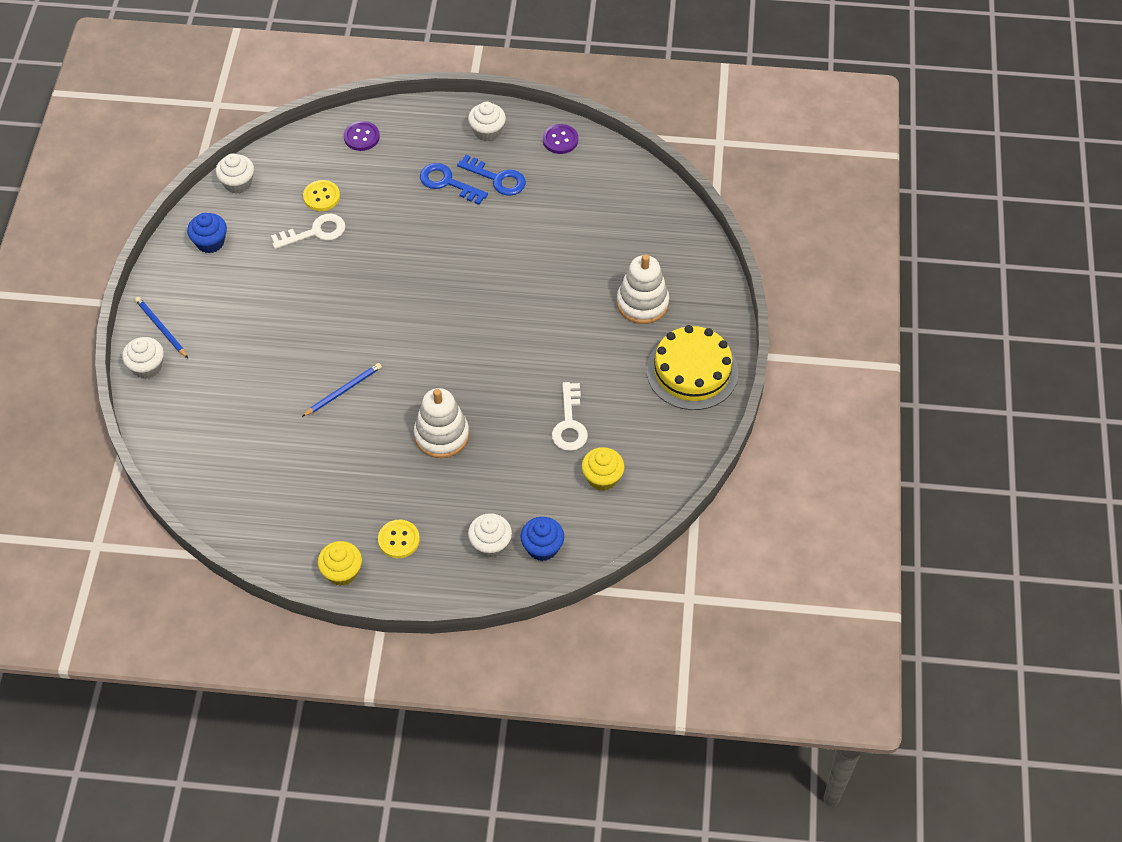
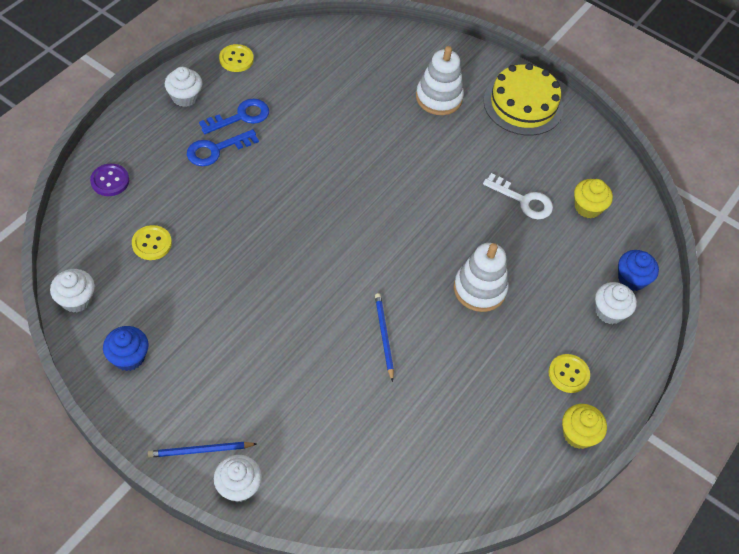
camera: 65 degrees left, 0 degrees up
(315, 232) = (189, 268): white key -> none
(560, 140) = (236, 59): purple button -> yellow button

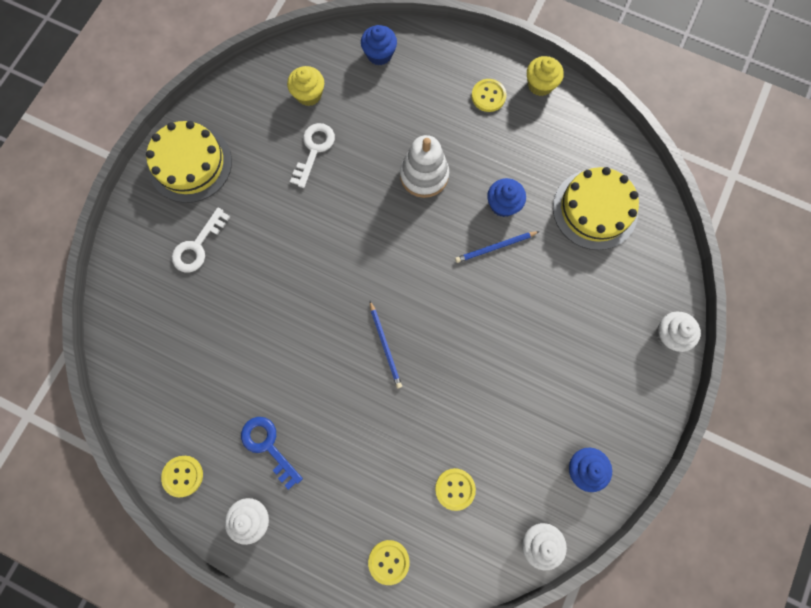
camera: 95 degrees left, 20 degrees up
(110, 181) = (388, 561): purple button -> yellow button
(200, 450) = (649, 375): blue pencil -> blue pencil (385, 346)
(216, 150) = (320, 459): blue key -> none
(407, 450) = (595, 209): none -> yellow cake
(432, 356) = (503, 204): none -> blue cupcake
(439, 98) = (198, 246): white stacking toy -> white key
(609, 311) = (418, 69): white cupcake -> none

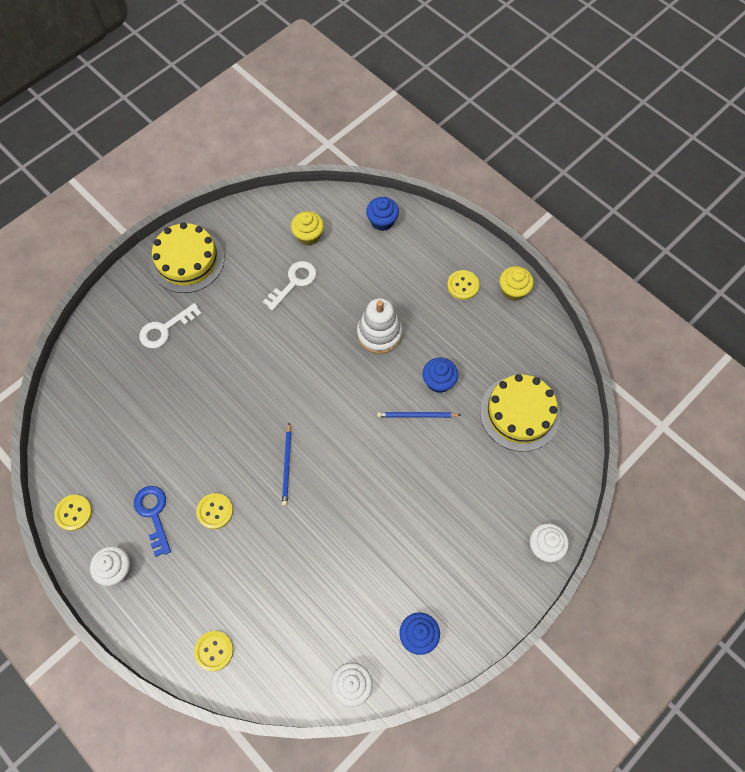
camera: 20 degrees right, 10 degrees down
(455, 489) = (297, 610): yellow button -> yellow button (215, 511)

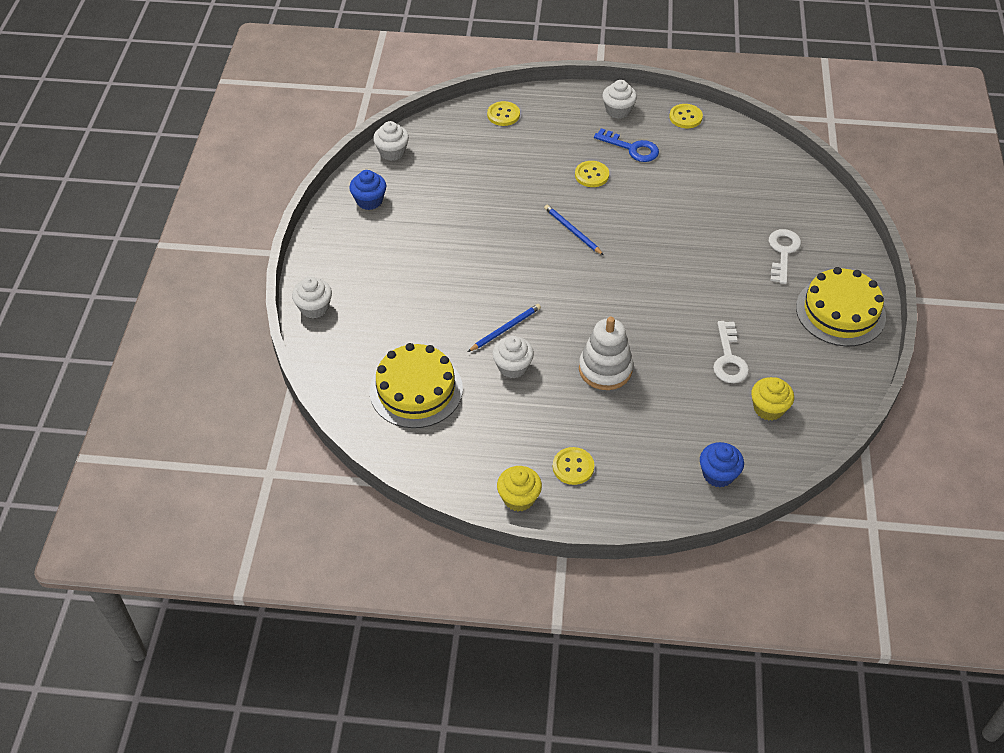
camera: 140 degrees right, 15 degrees down
(438, 381) = (512, 367): blue cupcake -> white cupcake

